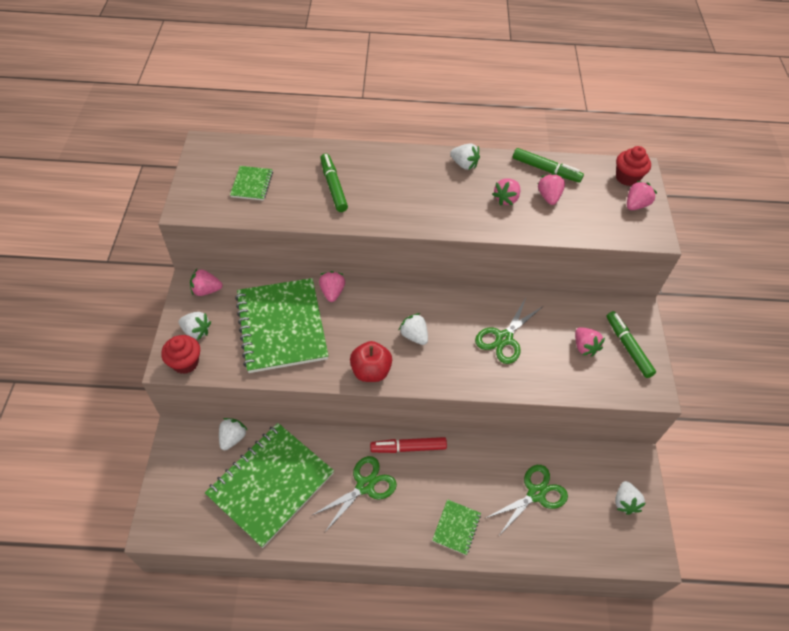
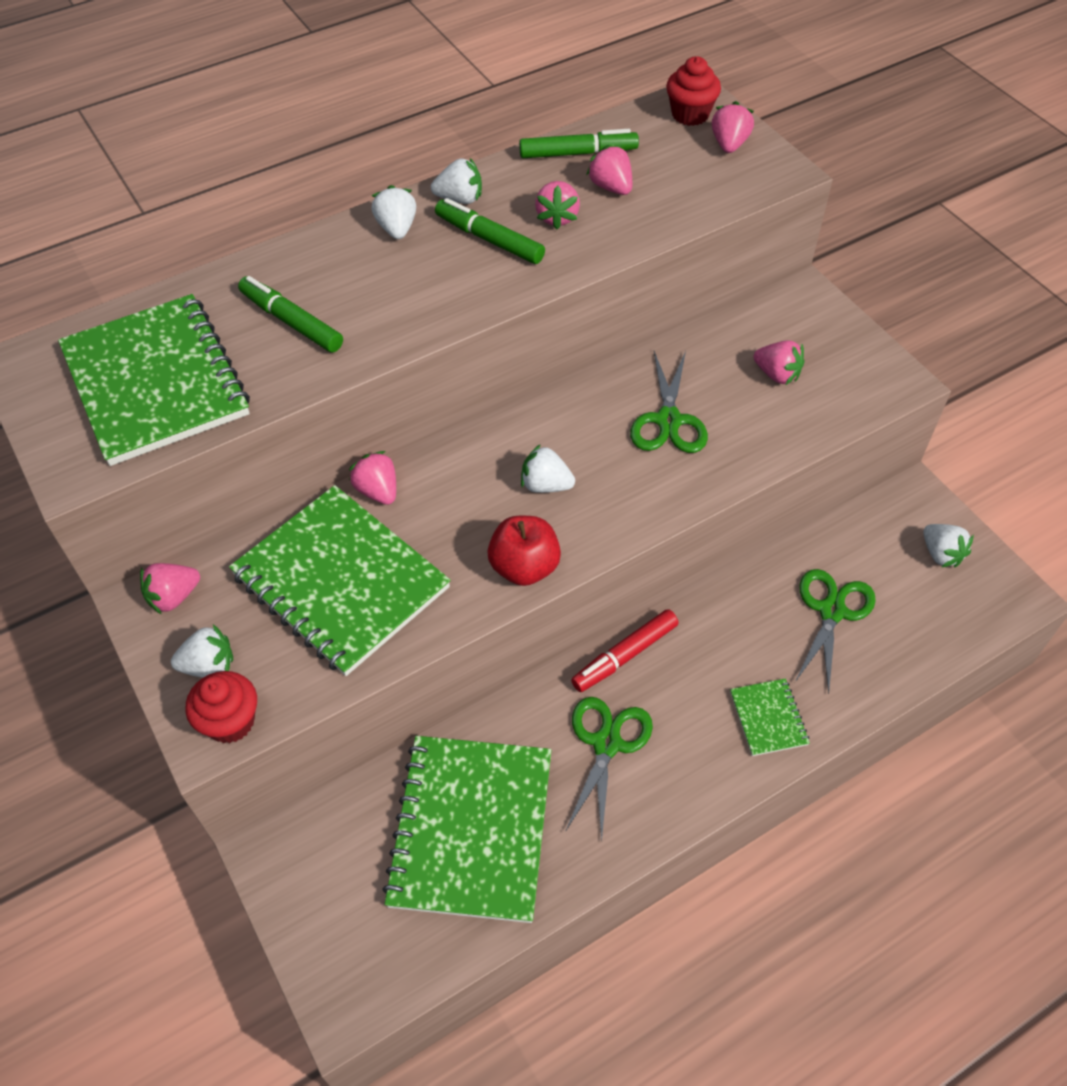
camera: 30 degrees left, 0 degrees up
(233, 438) = (360, 802): white strawberry -> white strawberry (397, 228)
(252, 184) = (156, 382): green notebook -> green notebook, size x2.27
(628, 347) = (828, 345): green marker -> green marker (489, 239)

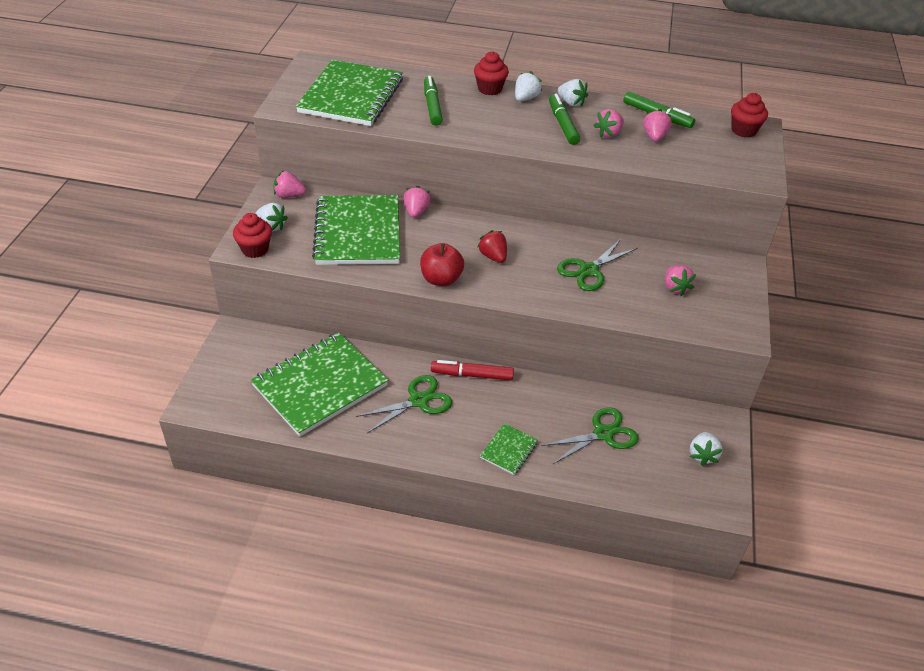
camera: 40 degrees right, 10 degrees down
(334, 243) = (490, 89): none -> red cupcake
(545, 485) = (493, 256): white strawberry -> red strawberry
(729, 144) = (747, 153): pink strawberry -> none

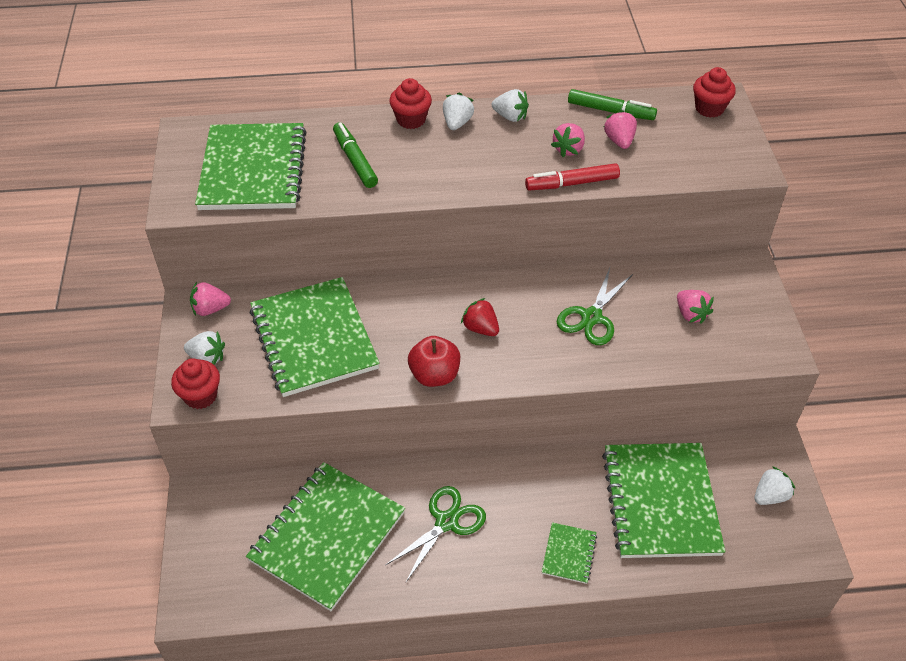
camera: 15 degrees left, 5 degrees up
(416, 212) = (369, 291): pink strawberry -> none
(472, 375) = (493, 470): red marker -> red marker (572, 183)
(563, 124) = (513, 149): green marker -> none
(603, 434) = (660, 502): green scissors -> green notebook
(702, 455) = (770, 496): white strawberry -> white strawberry turned 120 degrees counterclockwise

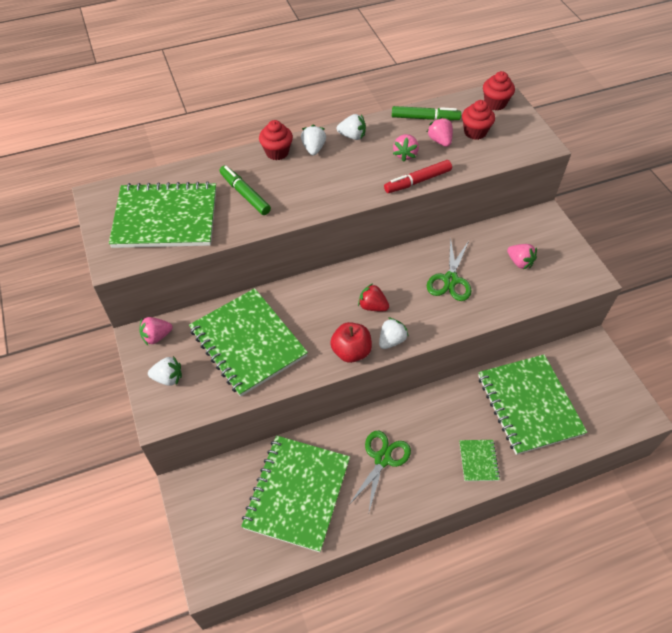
camera: 15 degrees left, 5 degrees up
(200, 396) = (173, 411): red cupcake -> red cupcake (475, 132)
(253, 170) = (166, 217): green notebook -> green notebook turned 75 degrees counterclockwise
(770, 496) = (601, 382): white strawberry -> white strawberry (391, 340)

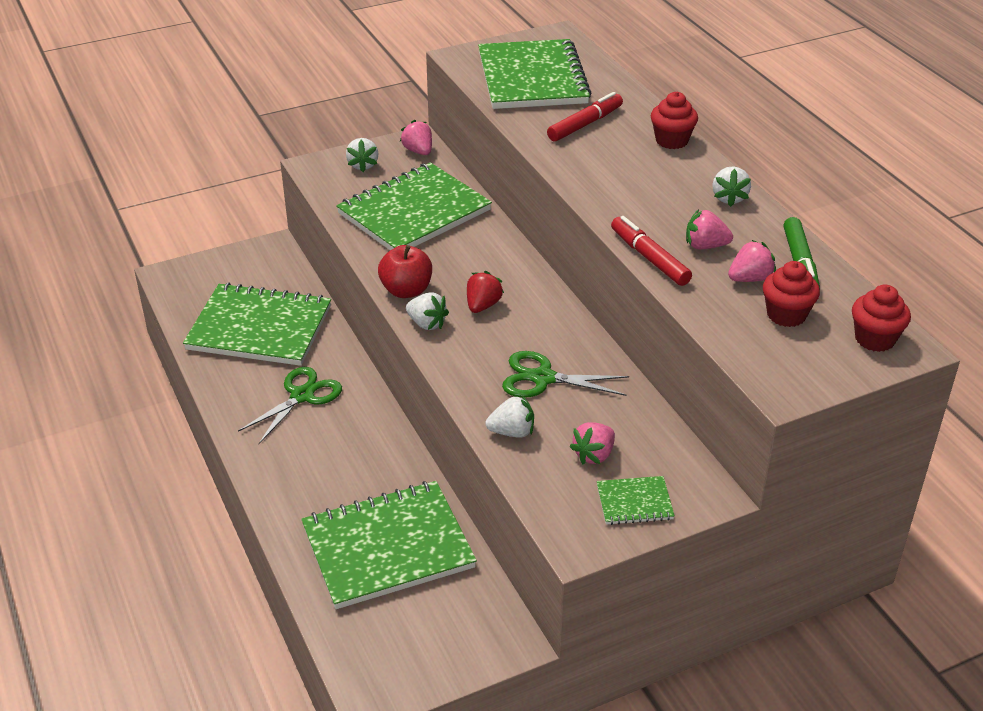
camera: 85 degrees right, 15 degrees down
(245, 194) = (585, 124): green marker -> red marker
(313, 148) = (689, 168): white strawberry -> white strawberry (512, 432)
(382, 459) = (302, 396): green scissors -> green scissors turned 75 degrees counterclockwise
(478, 461) = (296, 488): green notebook -> green notebook (634, 502)

